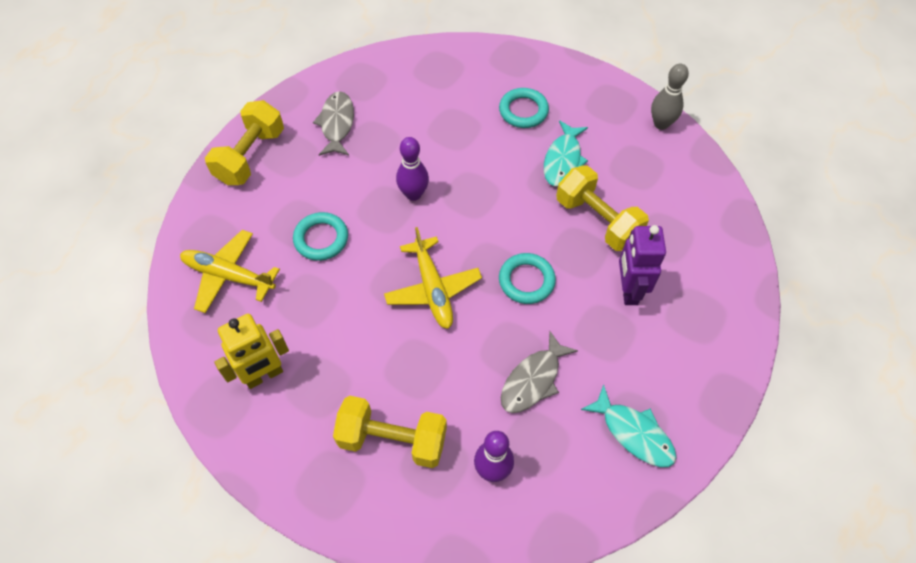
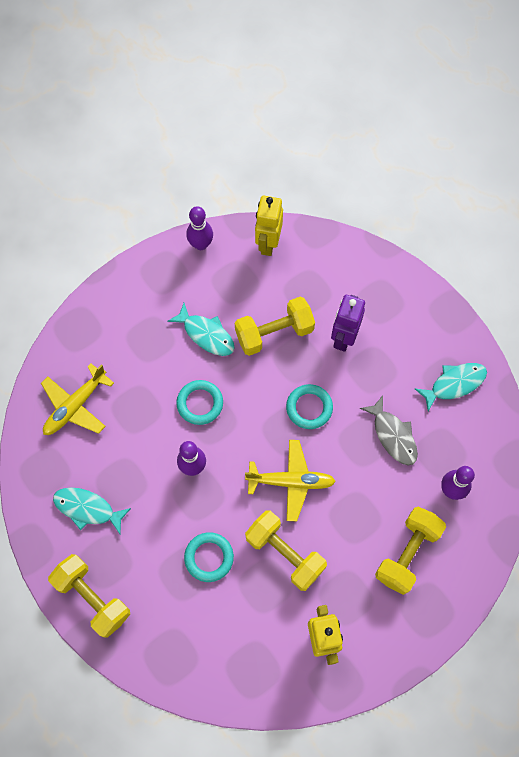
camera: 70 degrees left, 10 degrees up
(228, 275) = (217, 647): yellow plane -> yellow plane (75, 406)
(337, 124) = (88, 509): grey fish -> turquoise fish
(349, 308) = (285, 553): none -> yellow dumbbell
(523, 111) = (141, 345): turquoise ring -> turquoise ring (200, 403)
(628, 290) = (343, 338): purple robot -> purple robot turned 90 degrees clockwise
(661, 124) = (201, 244): grey bowling pin -> purple bowling pin
(699, 182) = (268, 243): none -> yellow robot

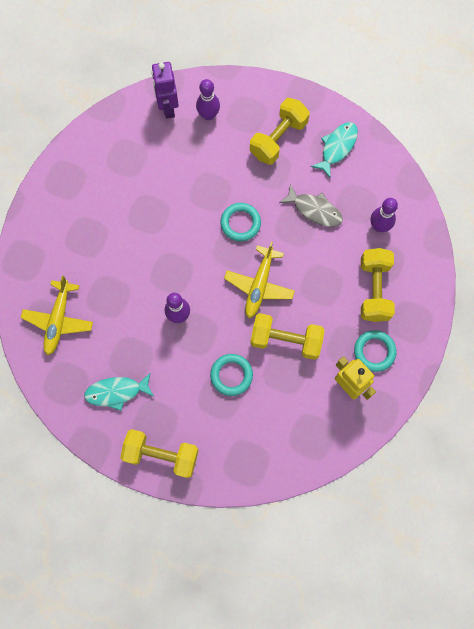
camera: 30 degrees left, 5 degrees up
(200, 403) = (155, 265): turquoise ring -> turquoise ring (374, 351)
(201, 244) = (82, 142): purple bowling pin -> purple bowling pin (208, 115)
(206, 334) = (128, 210): turquoise fish -> none
(268, 243) = (134, 114): yellow robot -> none
(274, 333) = (180, 181): yellow dumbbell -> yellow dumbbell (278, 138)
(291, 481) = (259, 285): yellow plane -> yellow plane turned 135 degrees clockwise
(343, 338) = (235, 157): purple robot -> purple robot (168, 107)

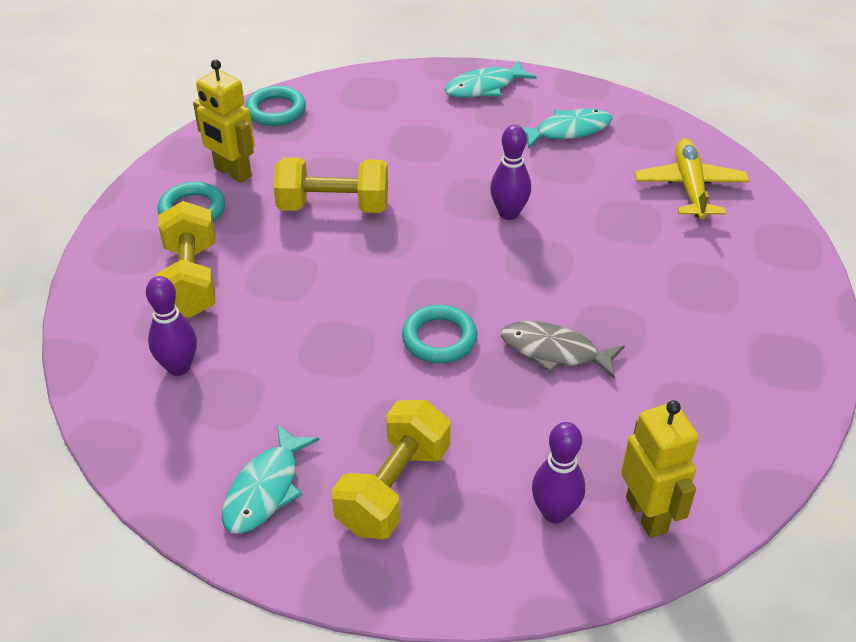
camera: 170 degrees right, 30 degrees down
(161, 454) = (484, 87): yellow dumbbell -> turquoise fish
(168, 107) = (647, 514): purple robot -> yellow robot
(231, 375) = (409, 163): turquoise ring -> turquoise ring (276, 110)
(259, 285) = (387, 262): yellow plane -> none
(314, 210) = (304, 376): grey fish -> grey fish (554, 351)

